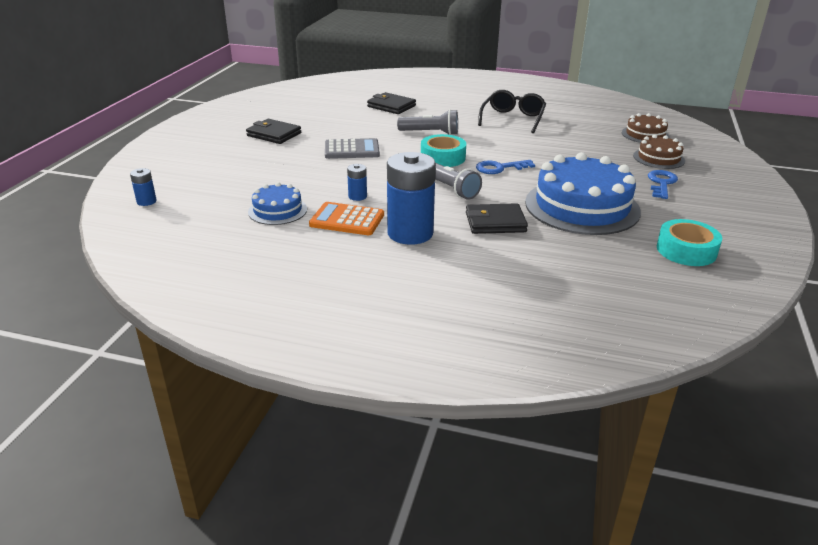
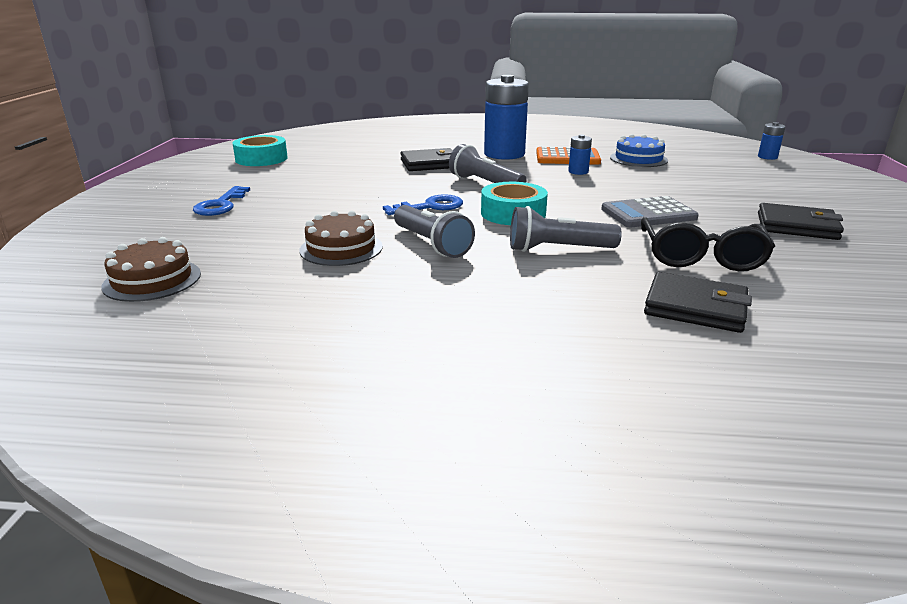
camera: 170 degrees right, 5 degrees down
(501, 141) = (431, 244): none -> grey flashlight
(512, 119) = (412, 296): black glasses -> black glasses (701, 257)
(582, 206) = (339, 179): blue cake -> none
(658, 158) = (183, 236): brown cake -> brown cake (341, 248)

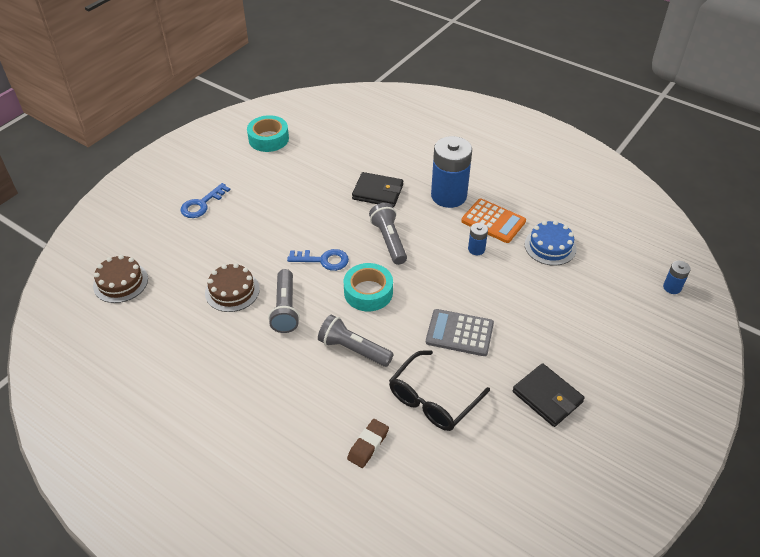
camera: 30 degrees right, 20 degrees up
(695, 307) = (368, 445): black wallet -> brown eraser

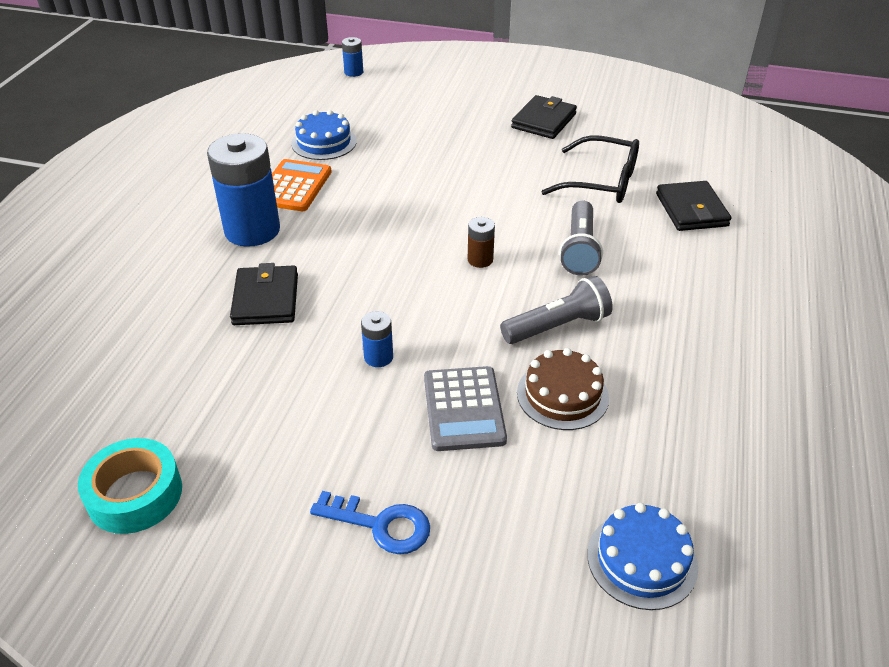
camera: 110 degrees left, 5 degrees down
(120, 282) = (642, 560): brown cake -> blue cake
(323, 260) = (444, 316): blue key -> none
(368, 292) = (480, 260): turquoise tape -> brown battery
(368, 445) = (691, 210): brown eraser -> black wallet
(389, 240) = (371, 264): grey flashlight -> none
(459, 333) = (499, 181): grey calculator -> grey calculator (463, 409)
(476, 249) = (354, 191): blue battery -> blue battery (378, 357)

